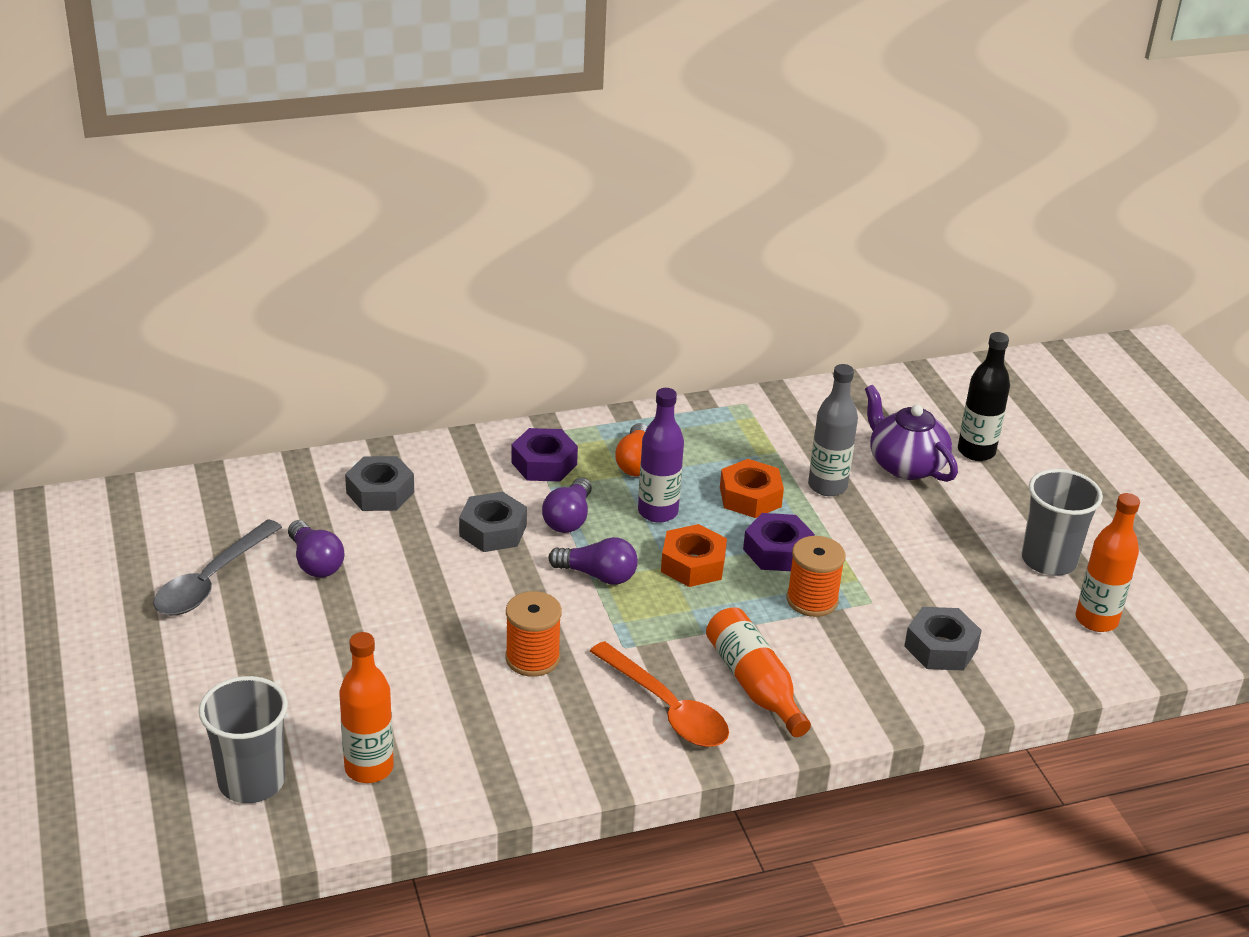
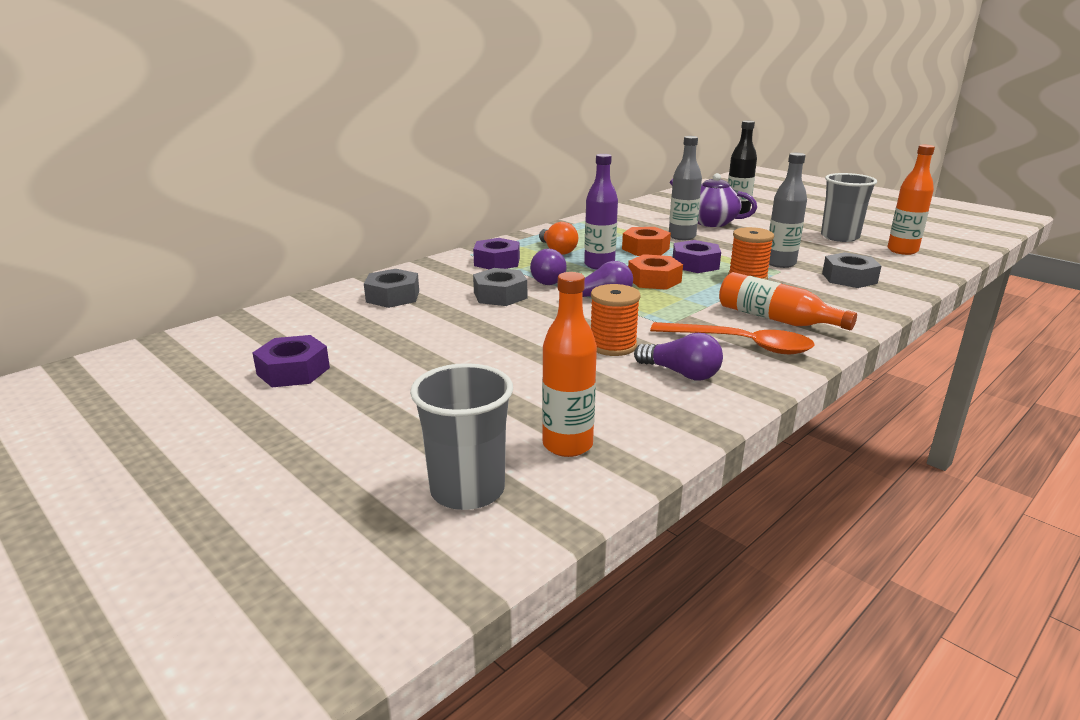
camera: 25 degrees left, 10 degrees down
(211, 580) = (293, 371): grey spoon -> purple nut
(315, 562) = (378, 340): purple light bulb -> purple light bulb (681, 373)
(889, 587) = (780, 263): none -> grey bottle

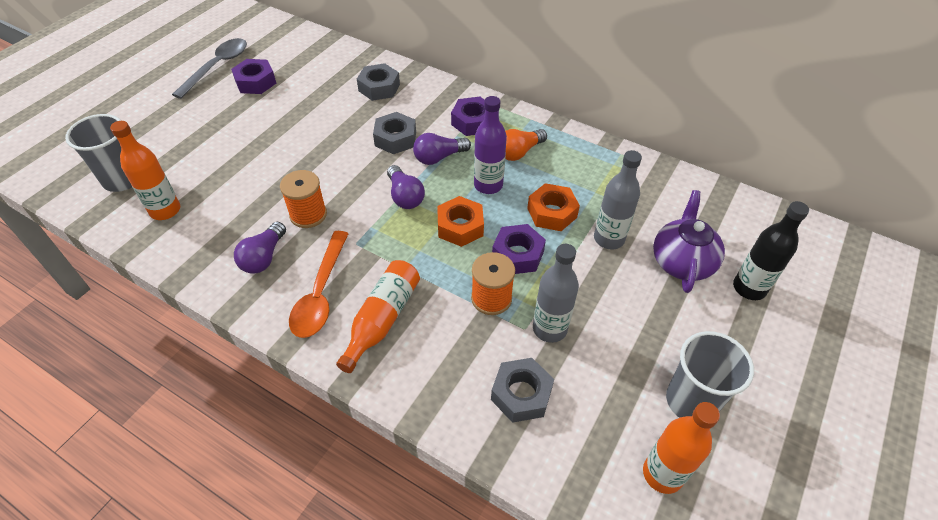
camera: 75 degrees right, 25 degrees up
(209, 402) = (217, 67): none -> grey spoon

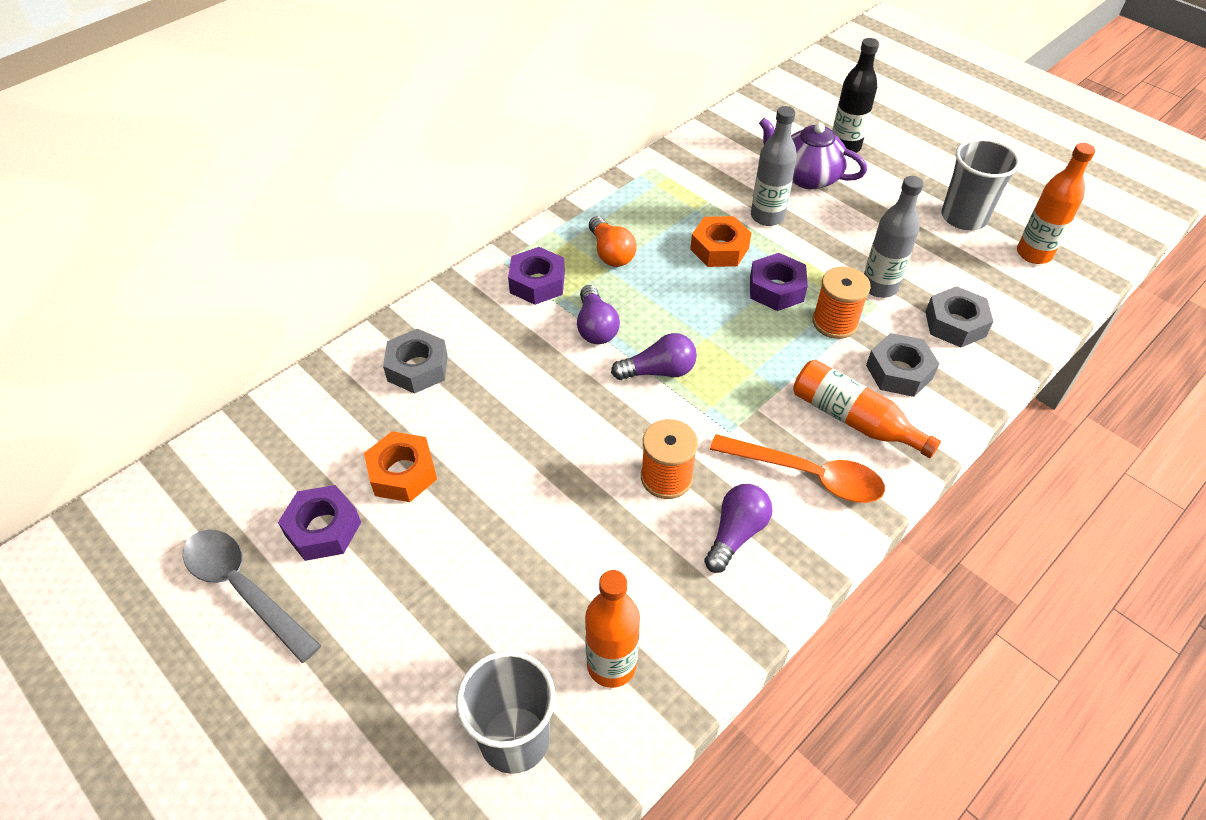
camera: 75 degrees left, 0 degrees up
(264, 257) = (736, 534): purple light bulb -> purple light bulb turned 90 degrees counterclockwise
(395, 139) = (542, 365): grey nut -> grey nut (899, 372)
(460, 227) = (724, 328): orange nut -> orange nut (402, 473)
(488, 185) = (660, 291): purple bottle -> none

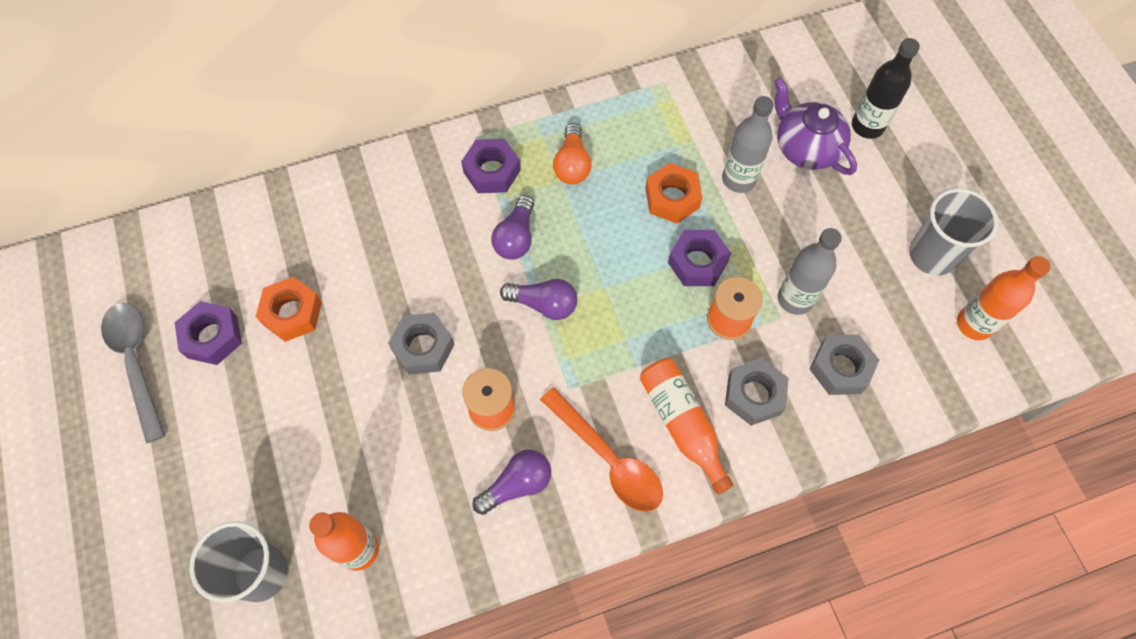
camera: 25 degrees right, 15 degrees up
(417, 368) = (351, 218): grey nut -> grey nut (423, 347)

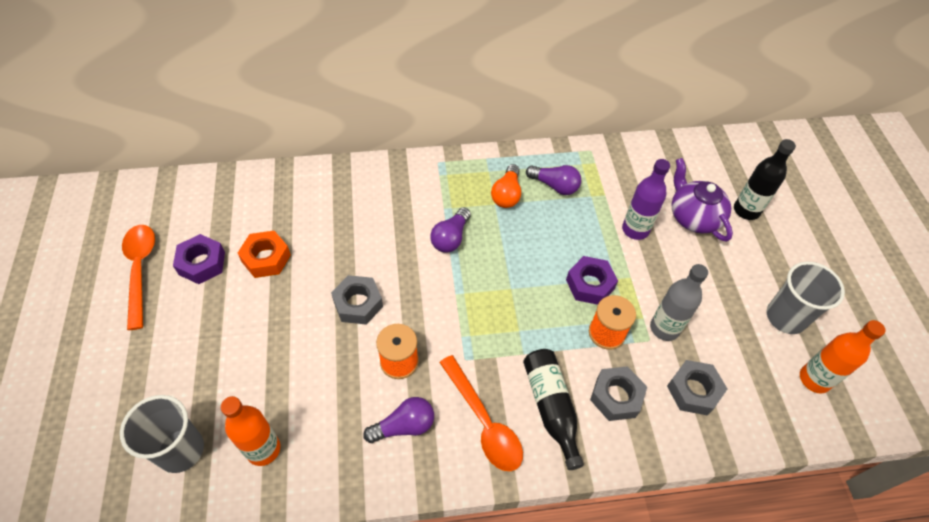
camera: 10 degrees right, 10 degrees down
(136, 363) = (140, 270): grey spoon -> orange spoon
(492, 171) = (444, 188): purple nut -> none
(544, 304) = (460, 291): purple light bulb -> purple light bulb (555, 186)
(672, 198) = (579, 233): orange nut -> none
(682, 424) = (551, 407): orange bottle -> black bottle
(738, 179) = (635, 230): grey bottle -> purple bottle

